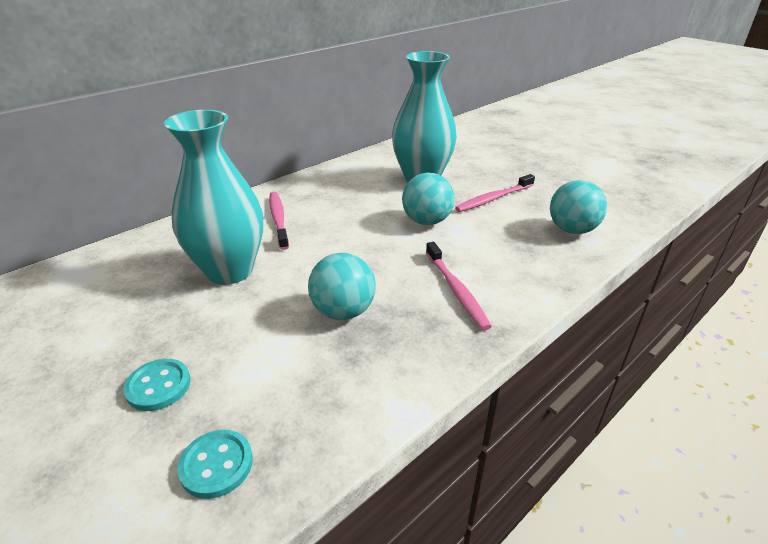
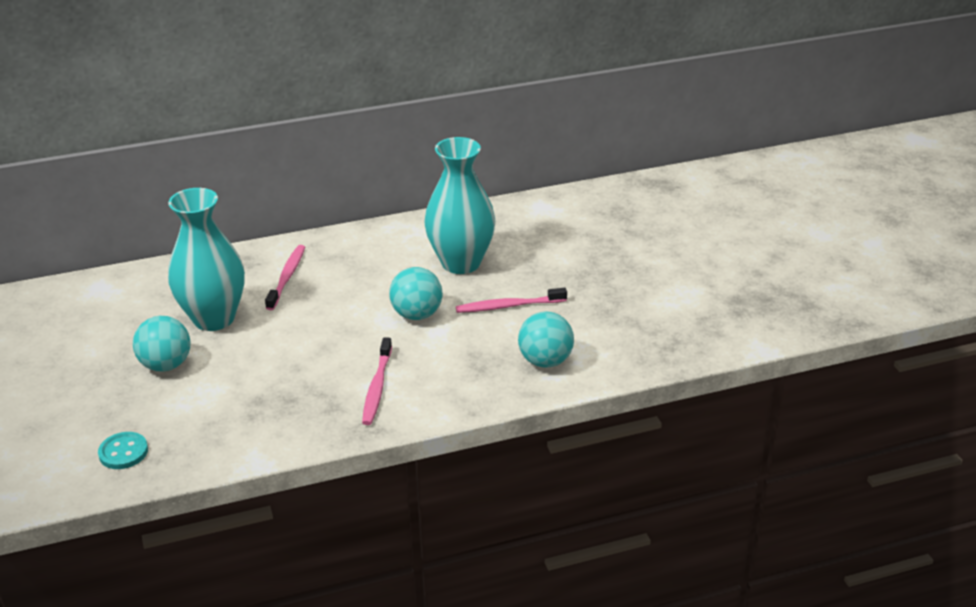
camera: 25 degrees right, 0 degrees up
(158, 386) = (115, 394): turquoise button -> none
(343, 311) = (274, 378): turquoise ball -> turquoise ball (166, 365)

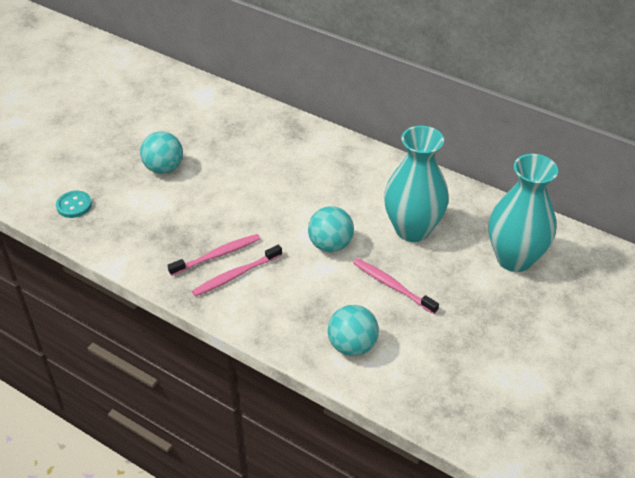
camera: 50 degrees right, 10 degrees up
(214, 318) = (226, 157): turquoise vase -> turquoise vase (514, 258)
(287, 277) = (301, 159): pink toothbrush -> pink toothbrush (217, 255)

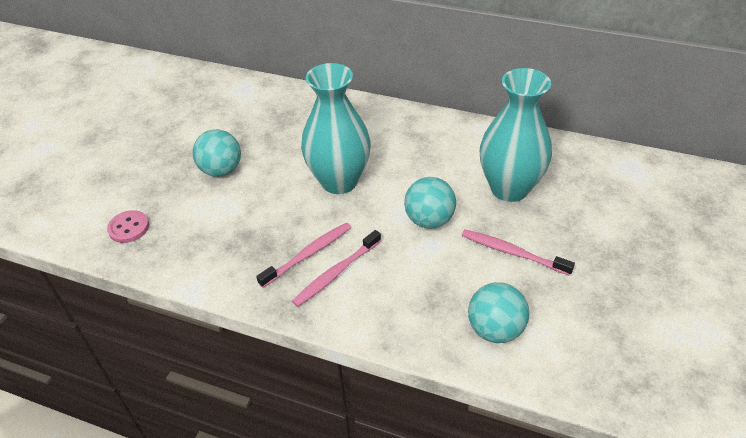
camera: 10 degrees left, 0 degrees up
(74, 205) = (129, 228): turquoise button -> pink button
(514, 258) = (626, 200): turquoise vase -> turquoise vase (339, 181)

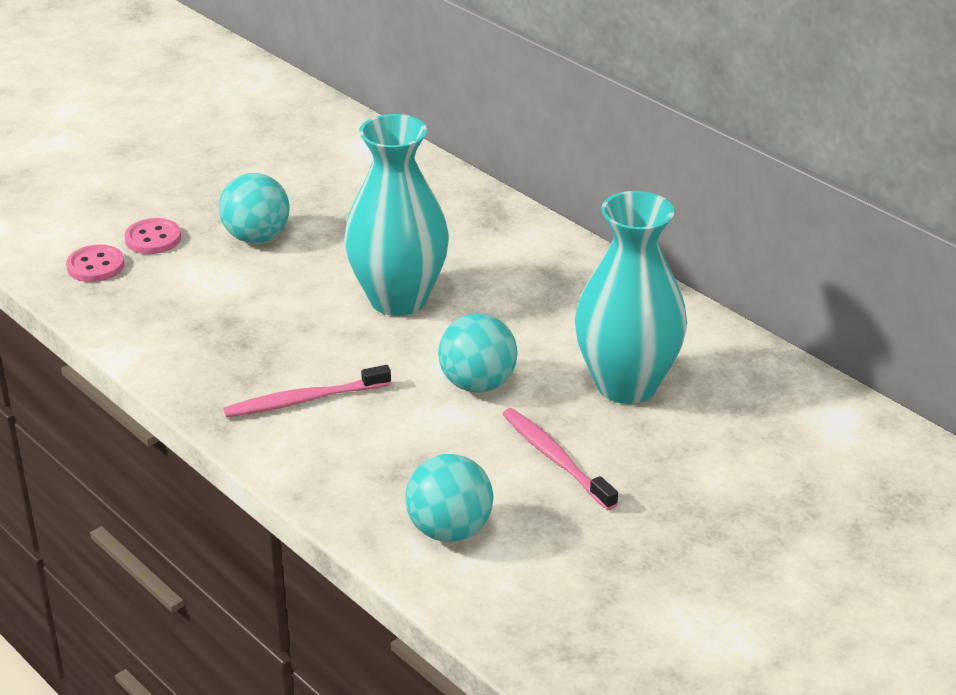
camera: 25 degrees right, 10 degrees down
(154, 194) = (153, 239): none -> pink button
(308, 254) = (287, 368): pink toothbrush -> none

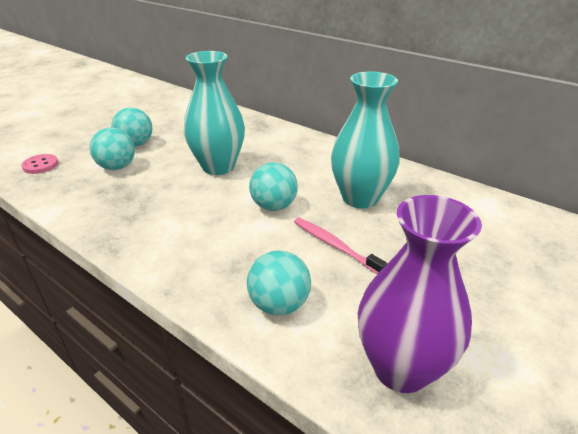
camera: 10 degrees left, 0 degrees up
(153, 239) = (77, 149): pink button -> none
(224, 283) = (117, 167): none -> turquoise ball
(303, 400) = (167, 226): pink toothbrush -> none
(586, 622) = (401, 368): none -> purple vase

